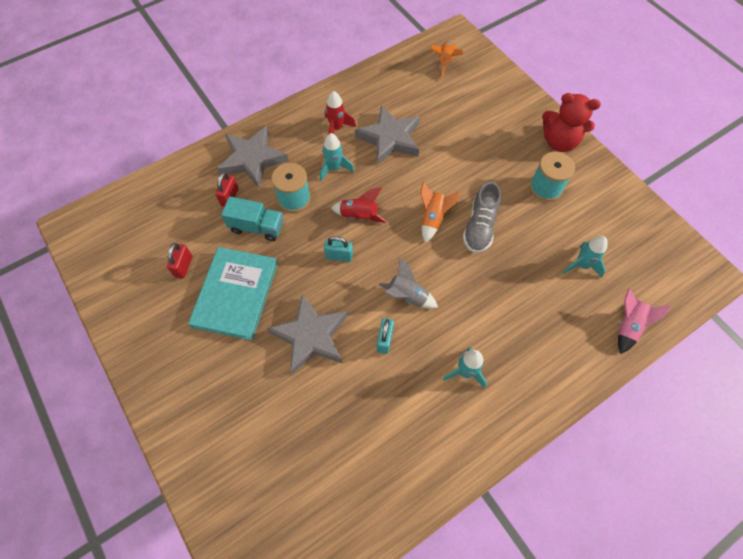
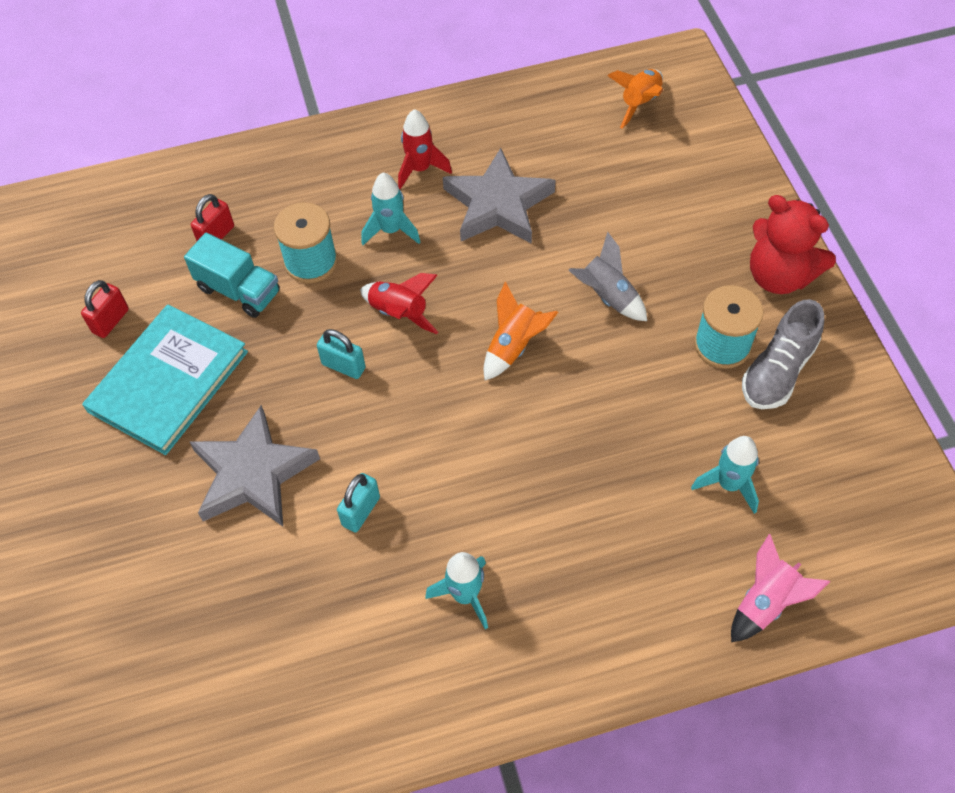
camera: 20 degrees right, 5 degrees down
(252, 159) = (273, 187): grey star -> none
(407, 296) = (423, 455): grey rocket -> grey rocket (607, 297)
(479, 227) = (584, 379): grey shoe -> grey shoe (778, 371)

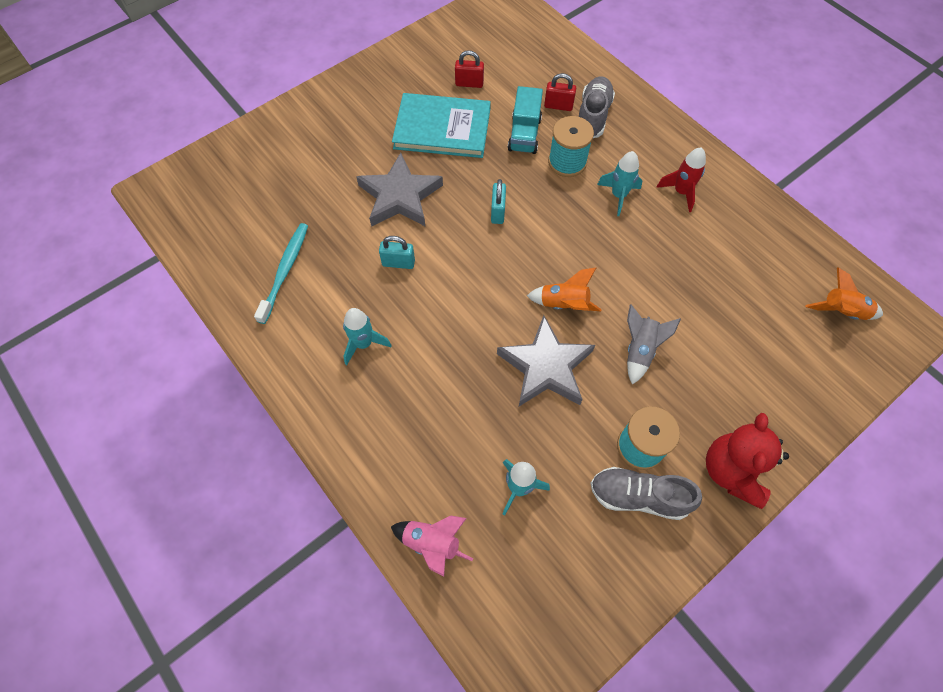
camera: 65 degrees right, 5 degrees up
(256, 206) = (593, 116): none -> grey shoe
(297, 666) = (285, 271): none -> turquoise toothbrush
(399, 313) = (554, 226): red rocket -> none
(498, 204) = (680, 250): grey star -> grey star (545, 367)

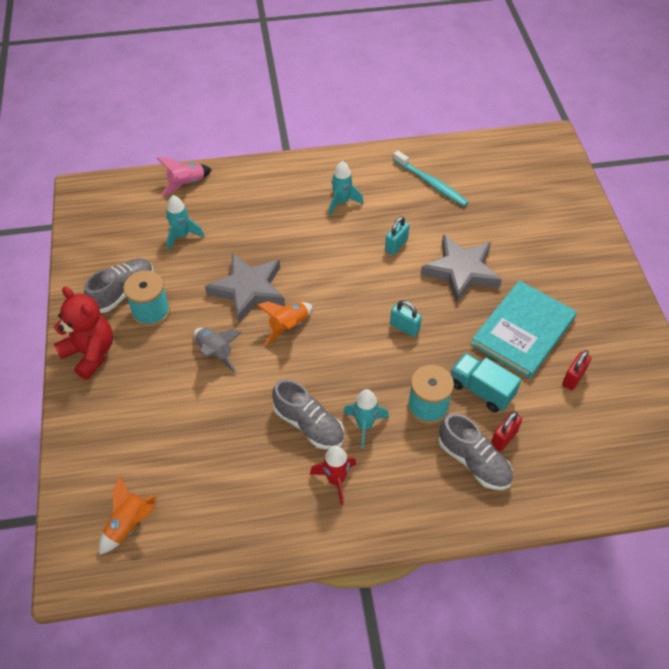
camera: 120 degrees right, 10 degrees down
(650, 234) = (309, 425): none -> grey shoe

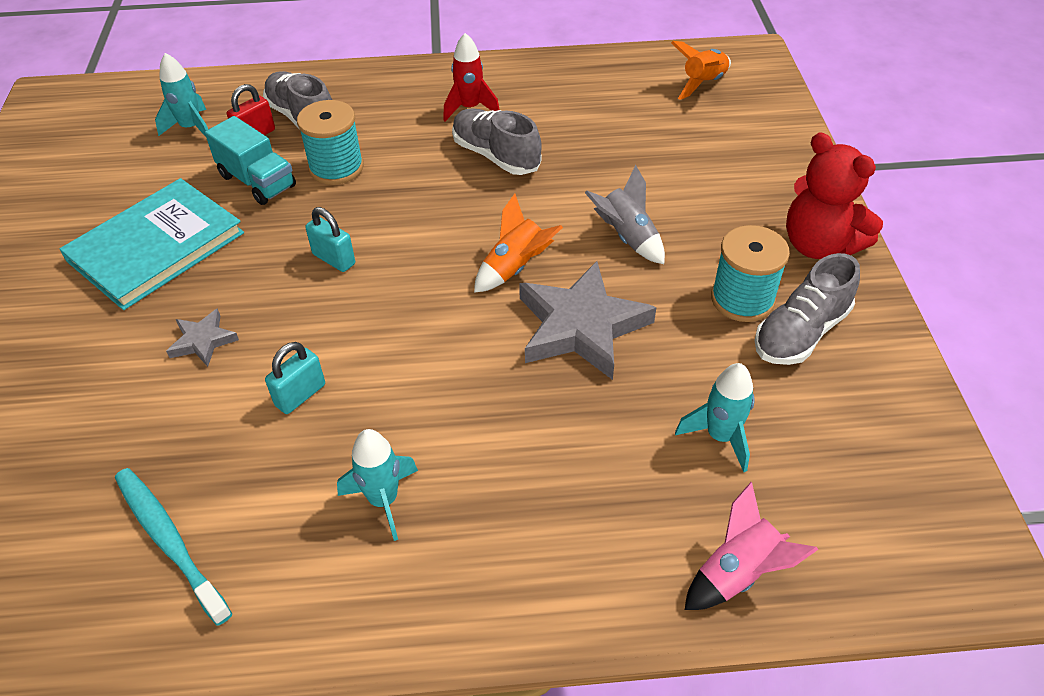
camera: 175 degrees left, 5 degrees down
(364, 425) = (424, 153): turquoise rocket -> turquoise rocket (191, 128)
(461, 271) = (203, 341): grey star -> grey star, size x0.48
(573, 378) = (125, 189): red padlock -> none

